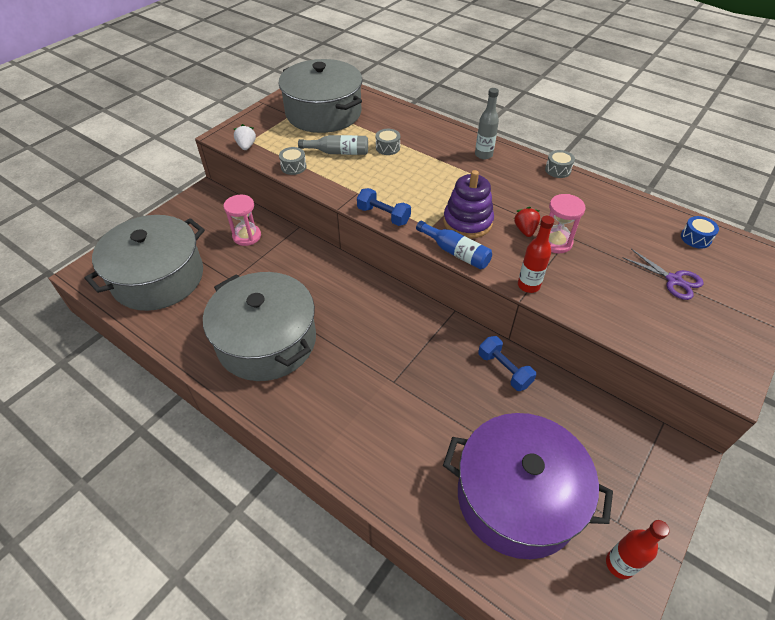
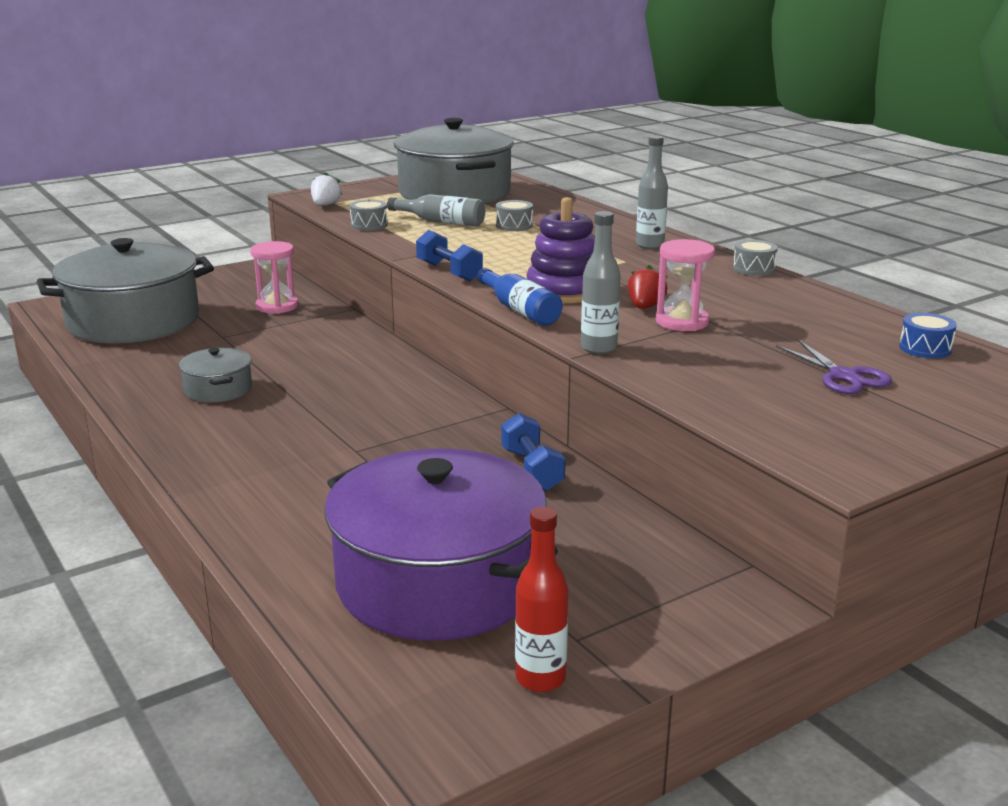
camera: 20 degrees right, 25 degrees down
(267, 341) = (218, 389): grey pot -> grey pot, size x0.45
(528, 285) = (598, 348): red bottle -> grey bottle

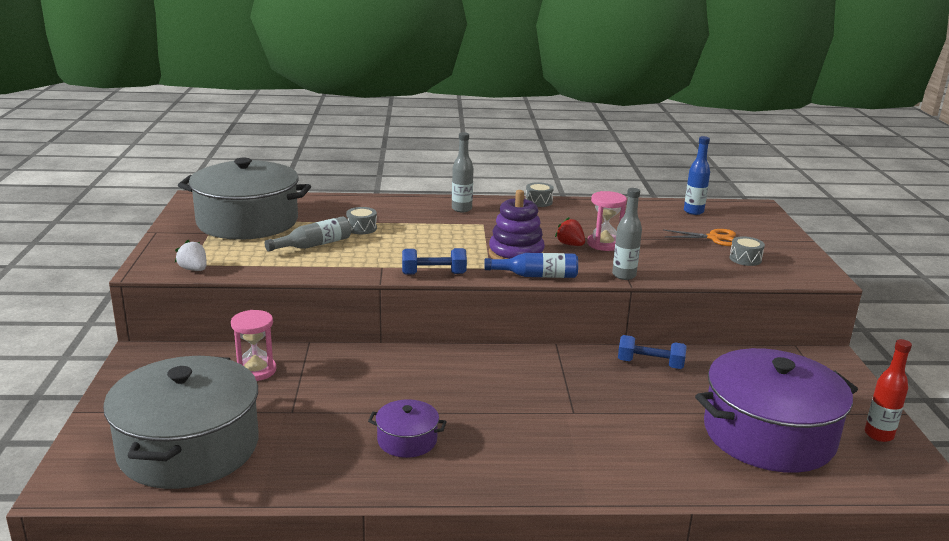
camera: 60 degrees left, 0 degrees up
(218, 389) = (407, 440): grey pot -> purple pot
(369, 225) = (280, 269): grey drum -> grey drum (745, 259)
(843, 376) = (714, 238): purple scissors -> orange scissors
(925, 348) = (693, 211): blue drum -> blue bottle

